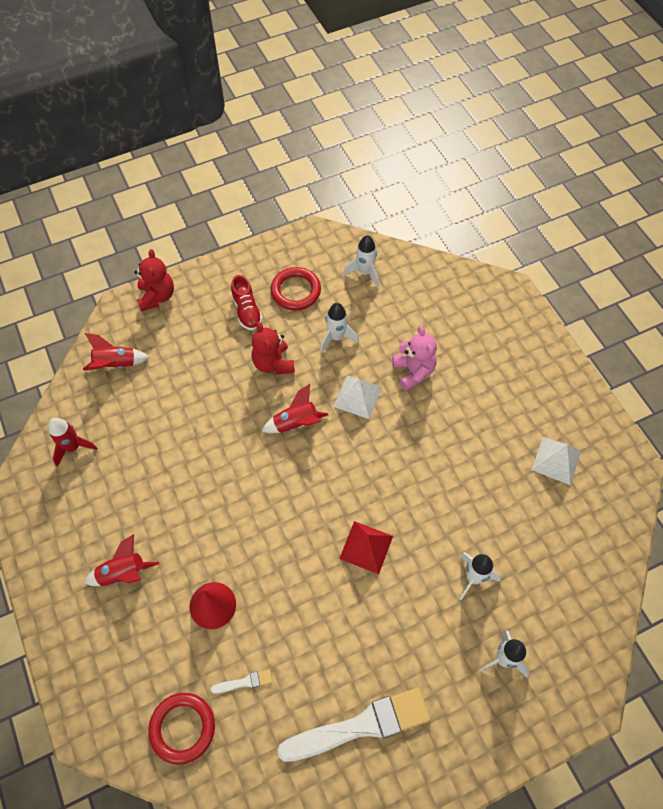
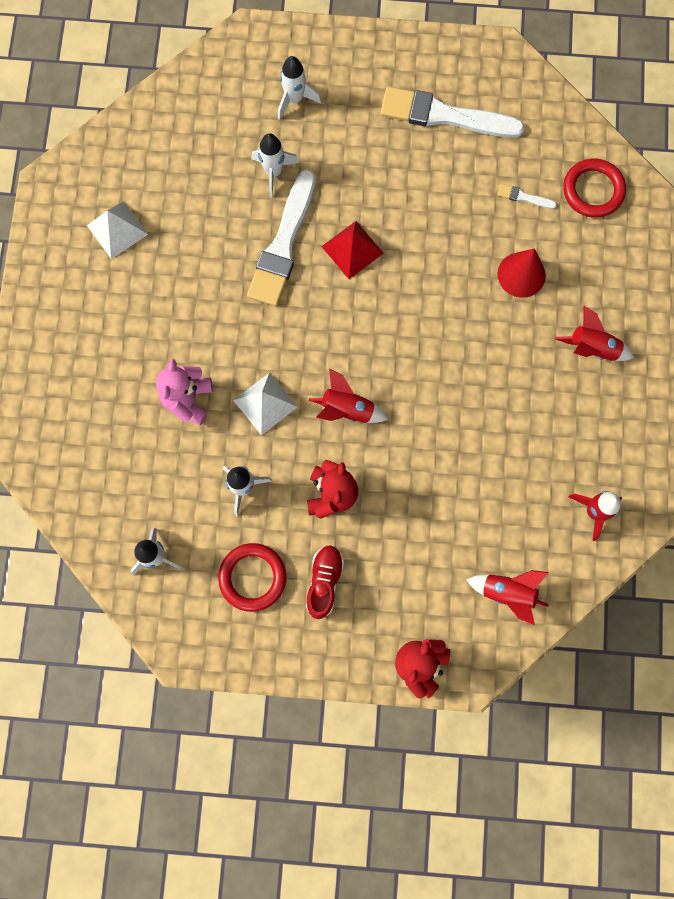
camera: 150 degrees left, 15 degrees up
(423, 520) = (283, 244): none -> white brush

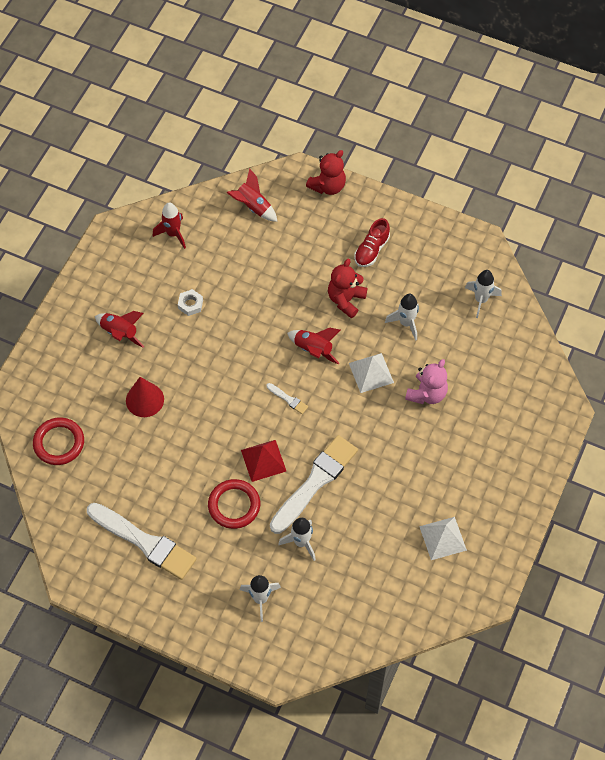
camera: 160 degrees left, 15 degrees down
(252, 577) = (419, 267): red ring -> red ring (234, 505)
(523, 197) = (114, 456): white brush -> white brush (288, 399)
(525, 417) = (190, 304): none -> white nut

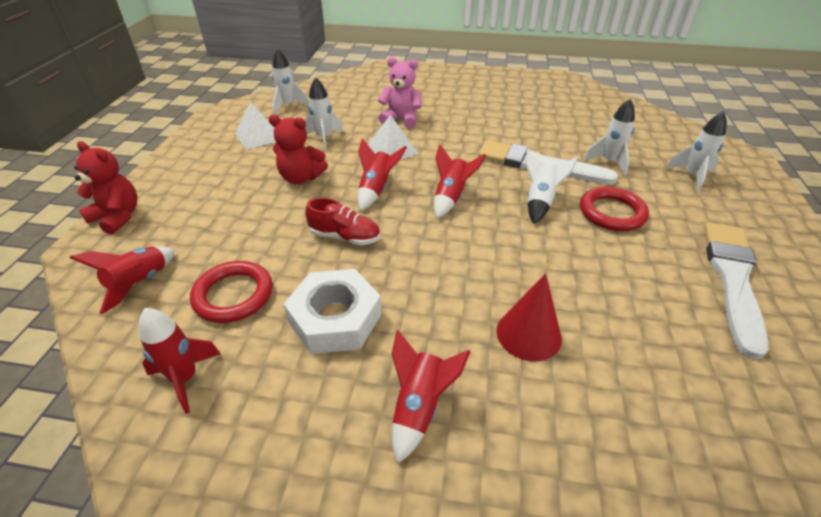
camera: 105 degrees left, 20 degrees down
(59, 443) = (689, 443): red ring -> red ring (233, 295)
(190, 304) = (335, 318): white nut -> white nut, size x2.07
(263, 460) = (540, 201): red pyramid -> white rocket
(288, 399) = (451, 197): white brush -> red rocket
(371, 250) = (227, 170): red shoe -> red shoe (345, 237)
(443, 538) = (537, 98): white pyramid -> white pyramid (259, 136)

